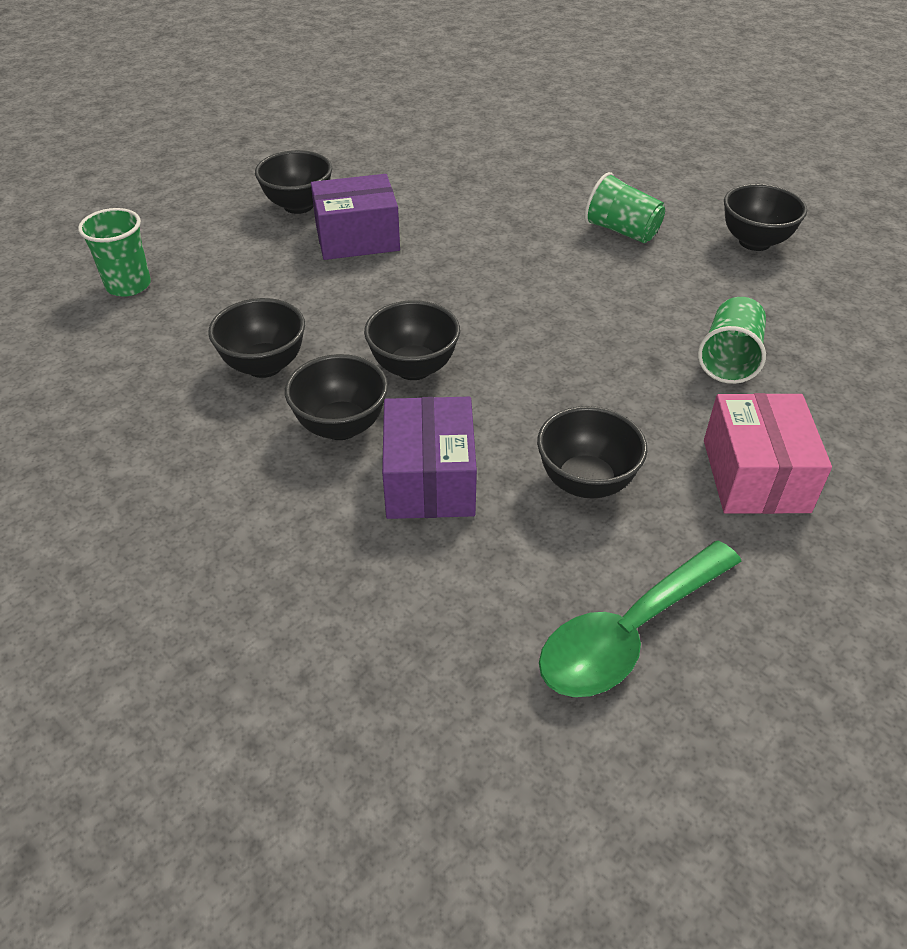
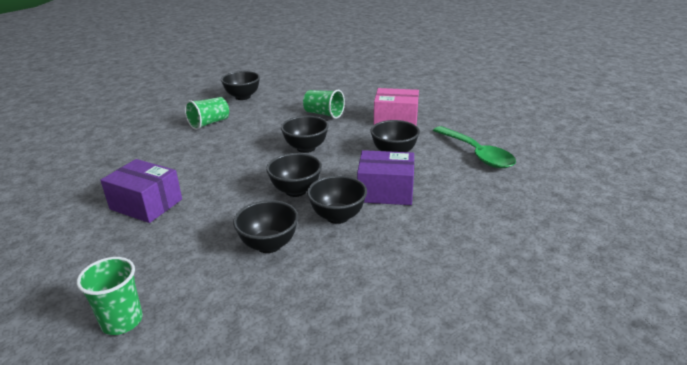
camera: 80 degrees left, 15 degrees down
(298, 206) = (78, 228): black bowl -> black bowl (306, 148)
(357, 238) = (146, 204): purple box -> purple box turned 60 degrees counterclockwise

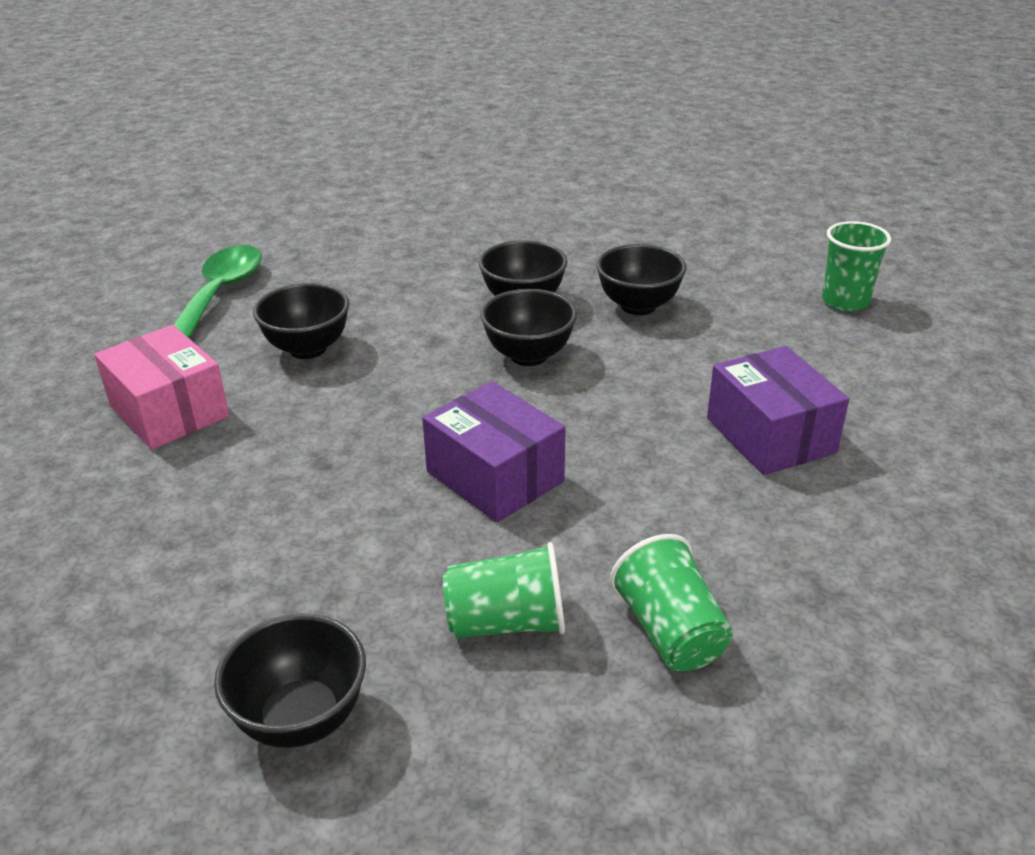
camera: 140 degrees left, 5 degrees up
(306, 148) = (411, 426): black bowl -> none
(324, 114) = (244, 504): green cup -> green cup (670, 631)
(385, 191) = (421, 304): purple box -> purple box (495, 476)

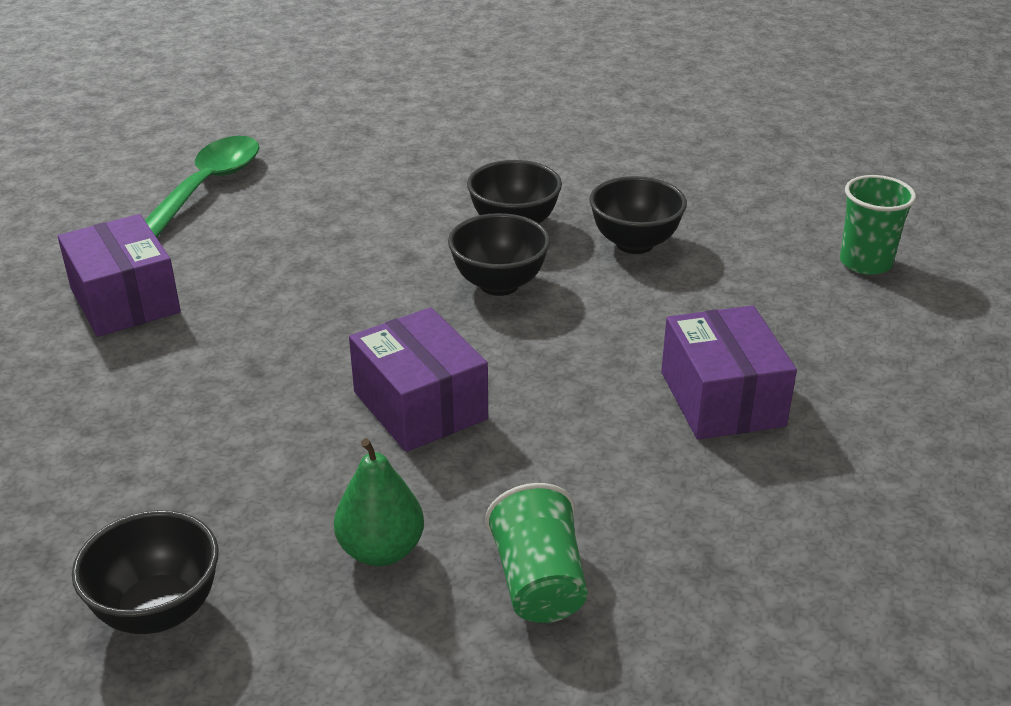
camera: 10 degrees right, 0 degrees up
(169, 411) = (125, 300): pink box -> purple box
(308, 349) = (278, 252): black bowl -> none
(507, 622) = (381, 550): green cup -> green pear

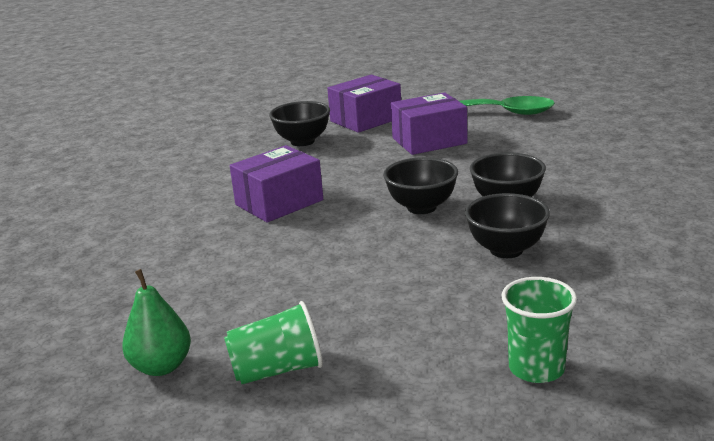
camera: 85 degrees right, 10 degrees down
(158, 611) = (126, 172): black bowl -> black bowl (302, 141)
(381, 550) = (156, 210): green pear -> green pear (161, 366)
(538, 582) = (121, 253): green cup -> green cup (277, 370)
(722, 399) = (296, 300): purple box -> purple box (429, 141)

